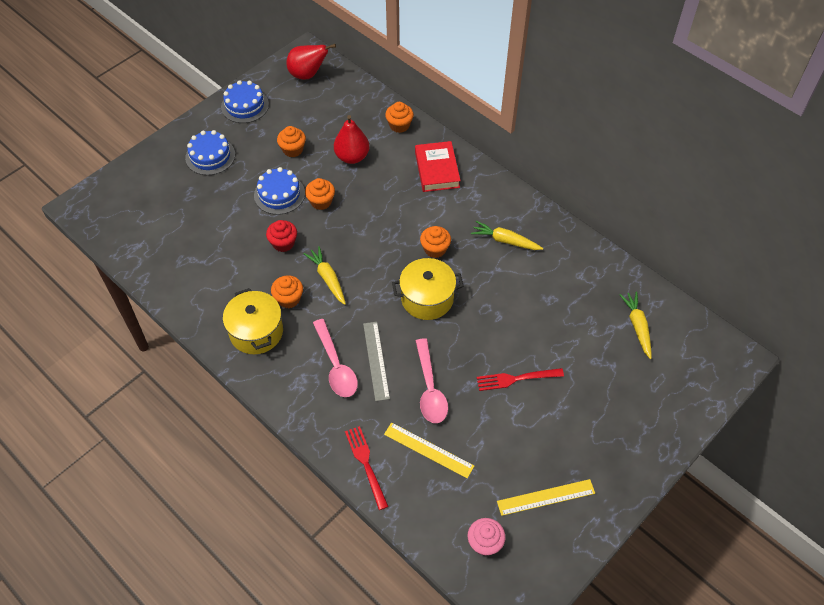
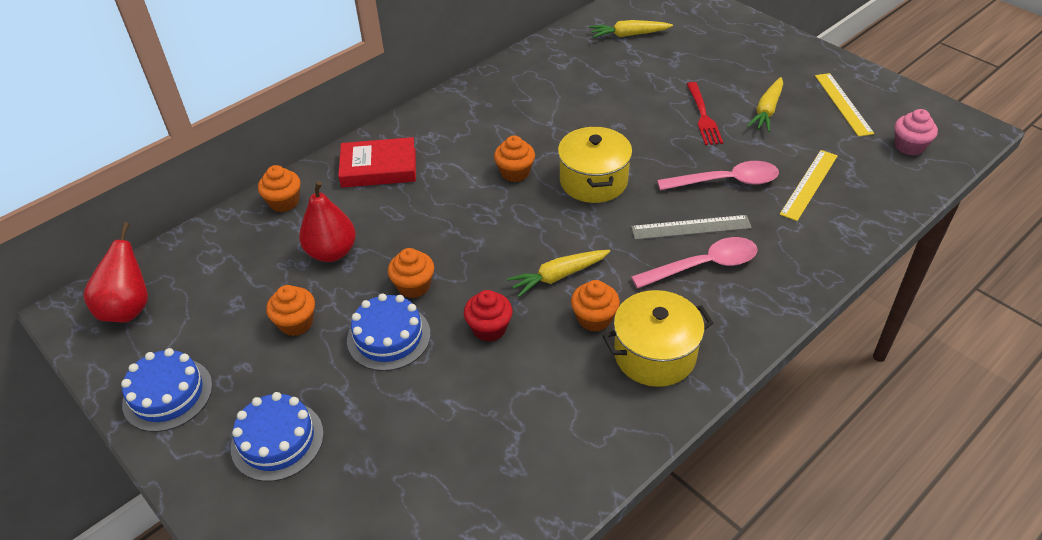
camera: 85 degrees left, 10 degrees down
(366, 464) = (841, 236): red fork -> none
(505, 241) = (507, 115): yellow carrot -> yellow carrot (767, 110)

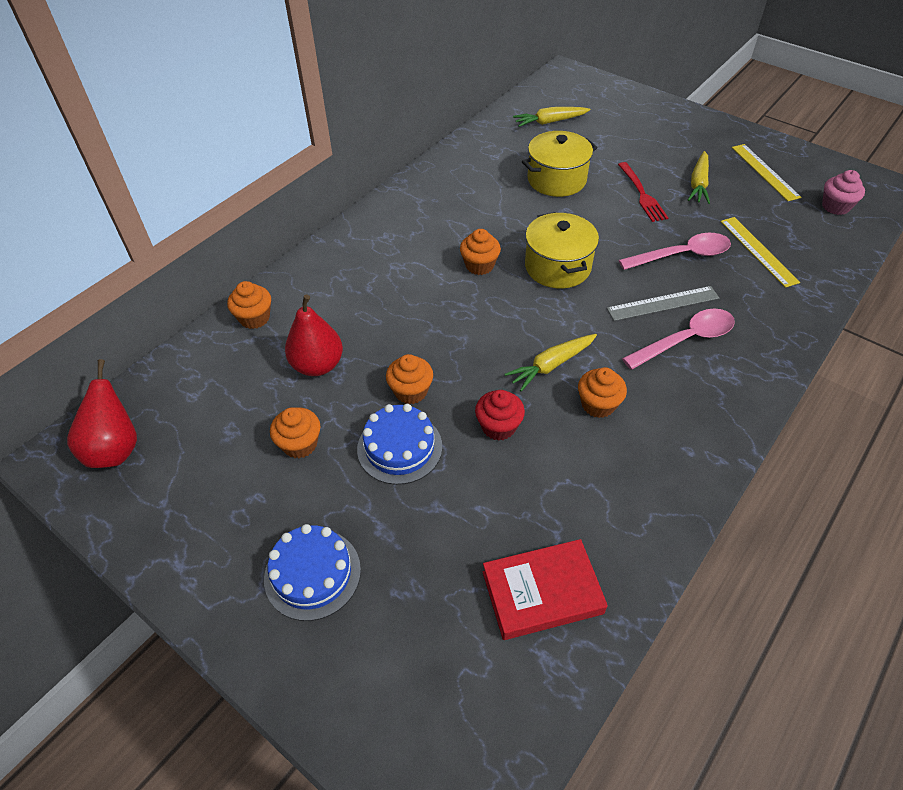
camera: 10 degrees left, 5 degrees up
(167, 394) = (181, 538): blue cake -> none
(379, 168) = (343, 273): red book -> red book (542, 592)
(654, 354) = (666, 434): yellow pot -> yellow pot (556, 179)
(809, 184) = (758, 251): yellow ruler -> yellow ruler turned 45 degrees counterclockwise

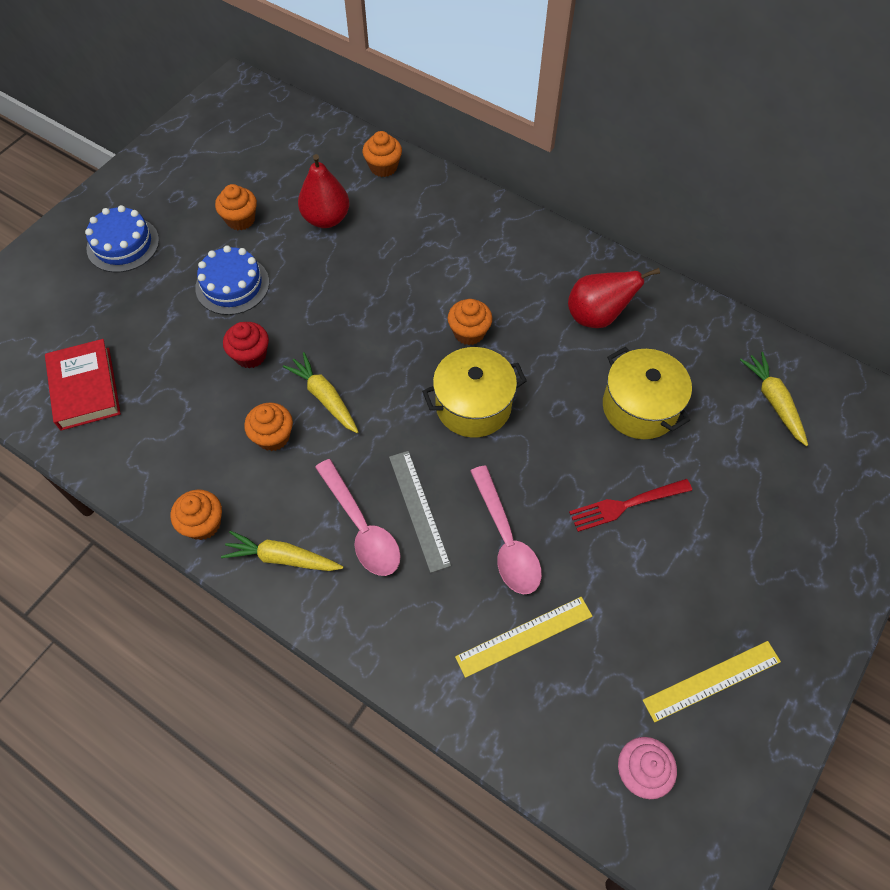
camera: 85 degrees right, 10 degrees up
(115, 449) = (243, 114): red pear -> red pear (597, 316)
(411, 391) = (294, 287): orange cupcake -> orange cupcake (203, 524)
(698, 184) = (663, 580): yellow carrot -> yellow carrot (282, 558)

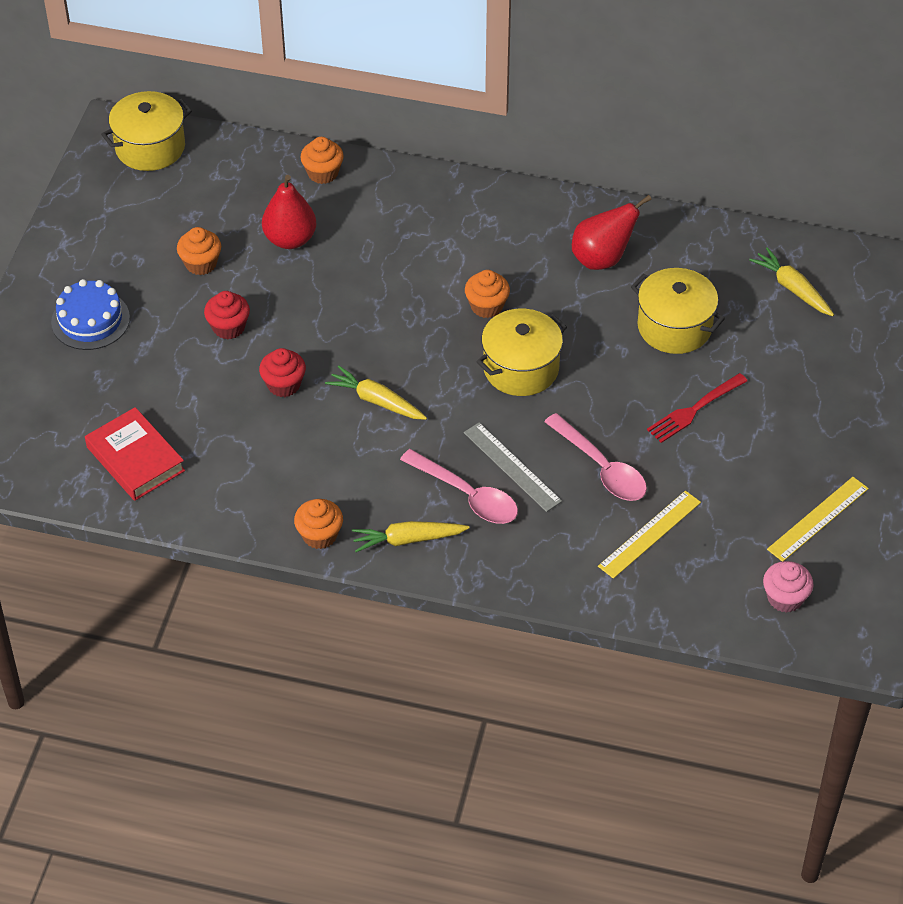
camera: 20 degrees left, 10 degrees down
(232, 285) = (228, 327): blue cake -> red cupcake
(254, 108) = (150, 147): none -> yellow pot
(273, 436) = (345, 447): orange cupcake -> none

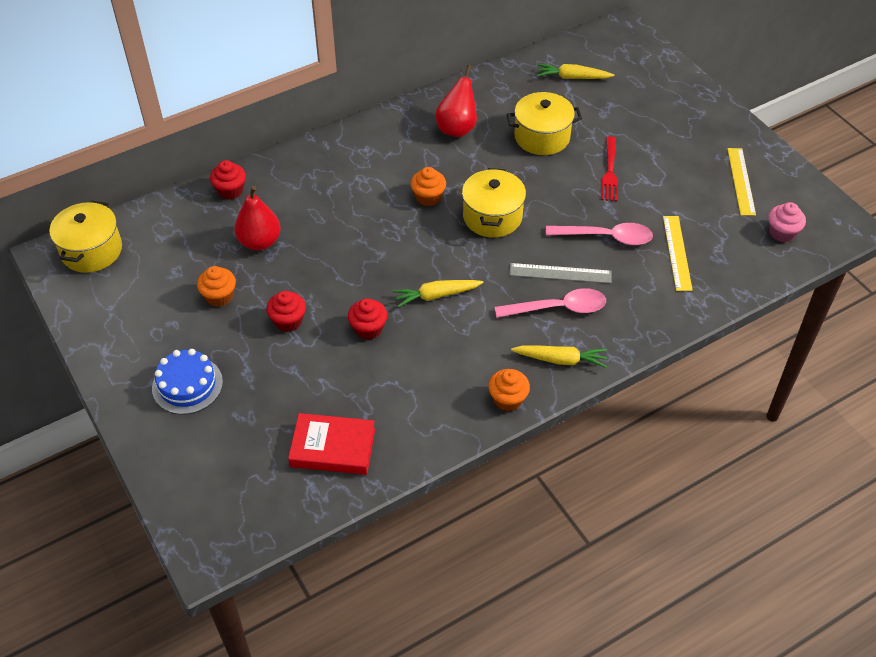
camera: 45 degrees left, 0 degrees up
(323, 173) = (230, 190): orange cupcake -> red cupcake
(408, 540) = (560, 359): yellow carrot -> yellow carrot turned 120 degrees counterclockwise

